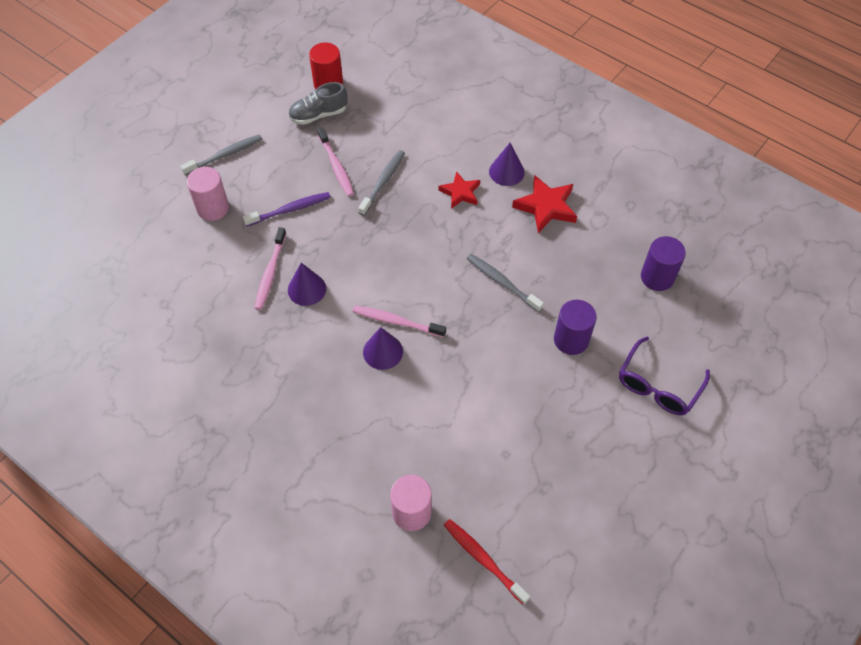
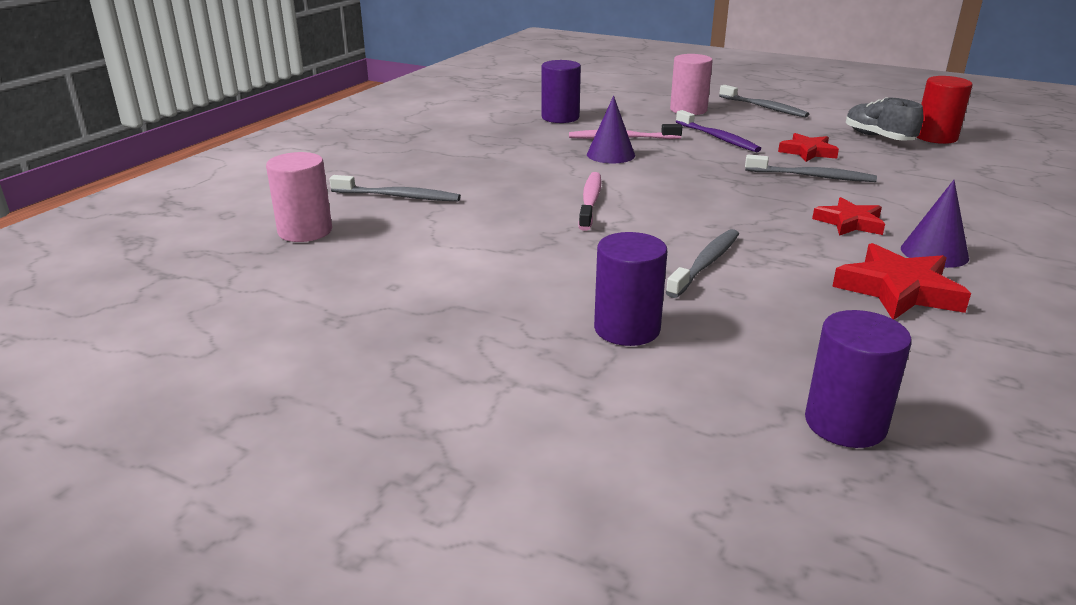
camera: 80 degrees right, 30 degrees down
(200, 306) = (560, 117): none -> purple cylinder
(336, 166) = (807, 152): pink toothbrush -> red star
(359, 447) = (398, 197): none -> grey toothbrush
(383, 351) = (540, 197): purple cone -> none
(483, 559) = (223, 281): red toothbrush -> none
(658, 385) = (563, 433): purple glasses -> none

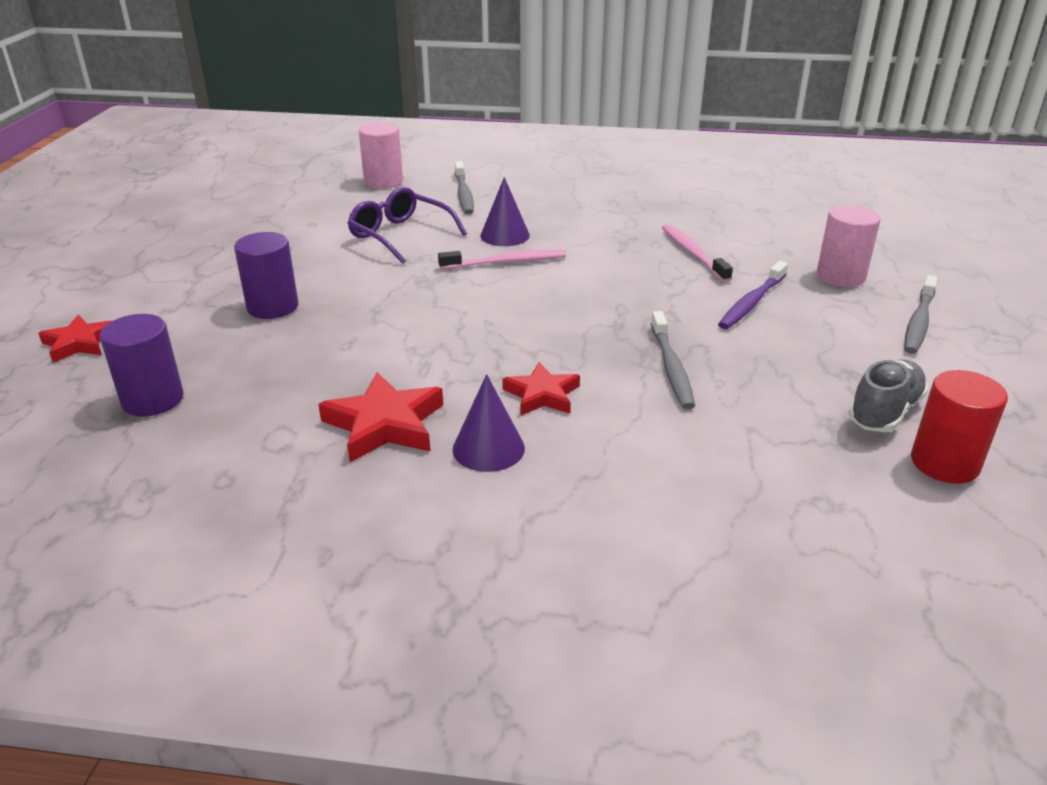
camera: 70 degrees right, 5 degrees up
(481, 240) = (400, 235): none -> purple glasses
(560, 117) = (726, 217): purple cylinder -> none
(610, 155) = (636, 255): purple cone -> purple cone (505, 235)
(706, 263) = (399, 326): grey toothbrush -> none
(807, 152) = (760, 361): red star -> red star (79, 343)

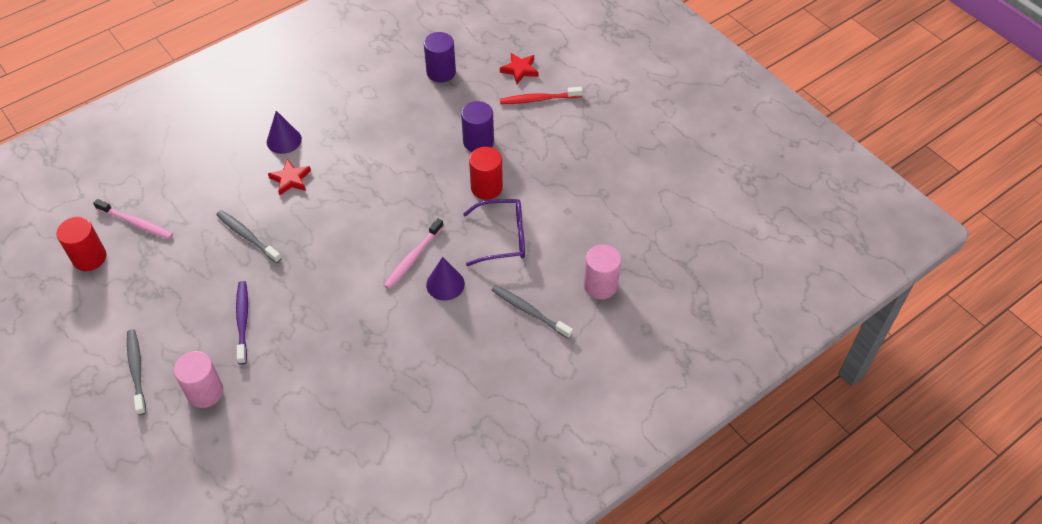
camera: 135 degrees right, 20 degrees up
(135, 305) = (538, 99): none -> red toothbrush
(343, 271) = (486, 187): none -> red cylinder
(384, 424) = (337, 123): red star -> none
(693, 253) = (314, 351): pink toothbrush -> pink toothbrush (136, 223)
(884, 412) = (128, 274): grey shoe -> none

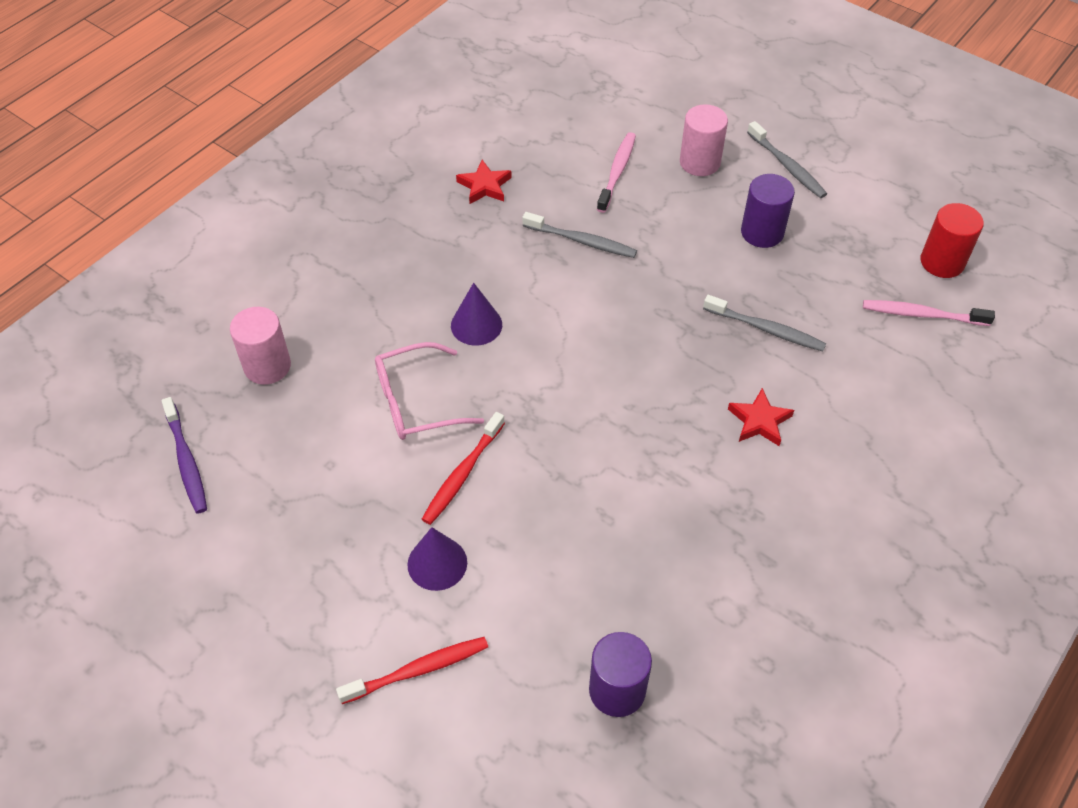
camera: 165 degrees right, 0 degrees up
(243, 321) = (705, 234): purple toothbrush -> purple toothbrush (186, 461)
(284, 140) = (810, 483): purple cone -> purple cone (437, 563)
(413, 258) = (532, 348): pink toothbrush -> pink toothbrush (617, 172)
(478, 142) = (500, 553): purple cylinder -> purple cylinder (762, 232)
(486, 187) = (462, 474): red cylinder -> red toothbrush
(503, 238) = (416, 402): purple glasses -> pink glasses
(519, 70) = (470, 734): red star -> red star (484, 186)
(529, 311) = (357, 315): grey toothbrush -> grey toothbrush (582, 241)

